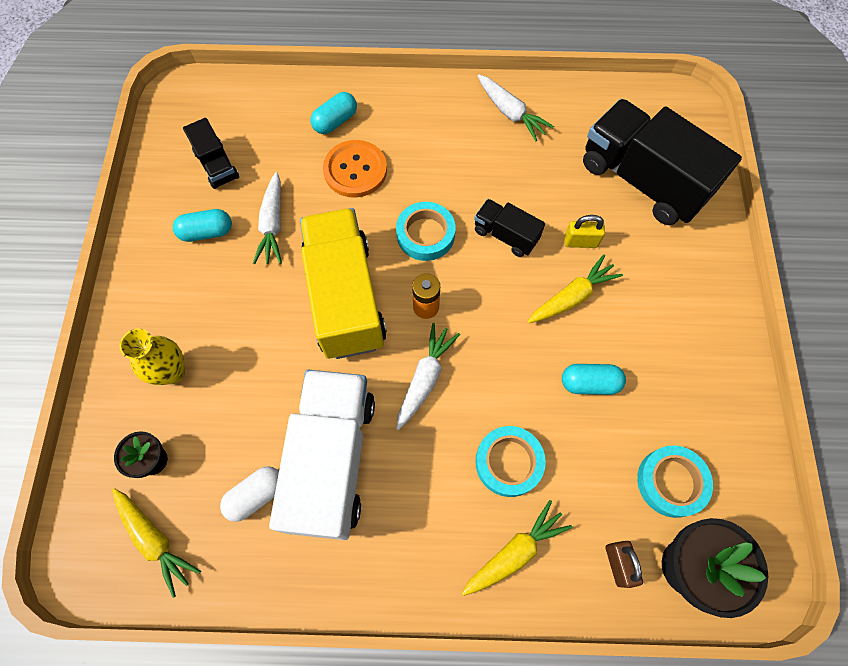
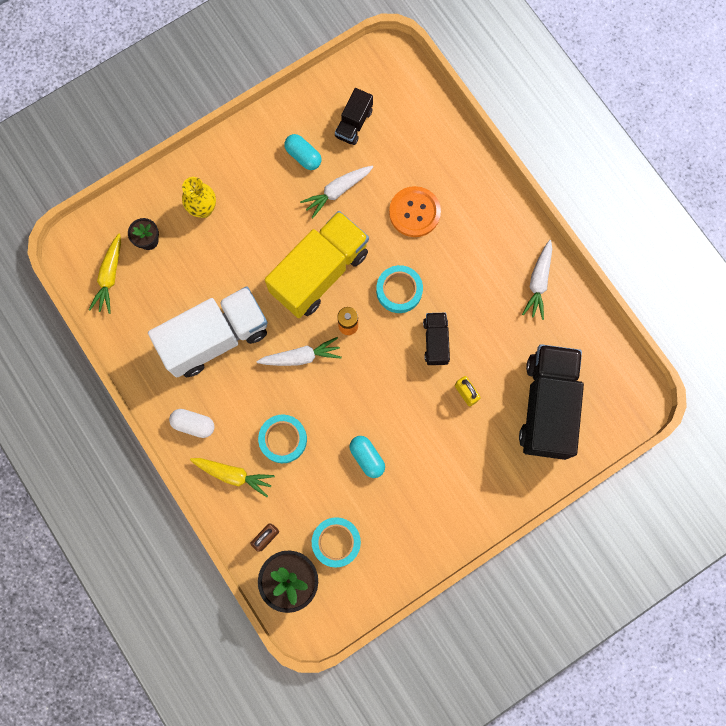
camera: 55 degrees right, 10 degrees up
(256, 495) = (168, 311): white capsule -> white capsule (193, 424)
(335, 121) = (443, 171): turquoise capsule -> none
(572, 297) = (420, 412): yellow carrot -> none

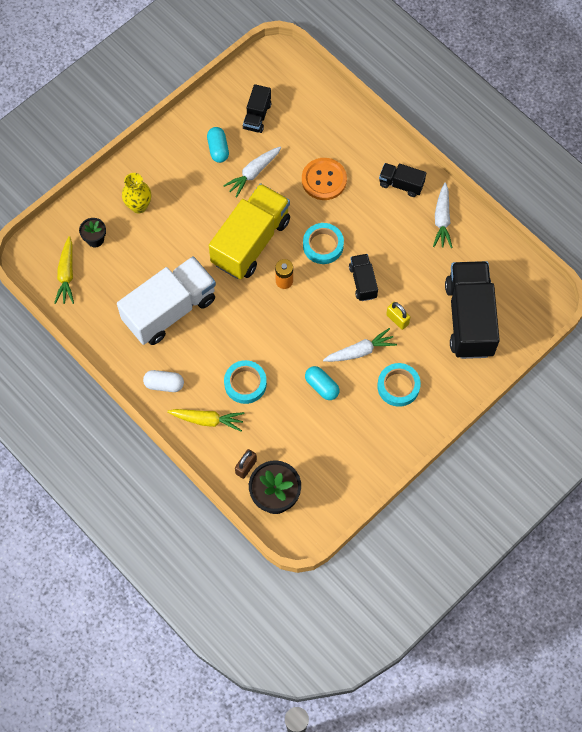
camera: 10 degrees left, 10 degrees down
(301, 357) = (248, 313): white carrot -> white carrot (360, 351)
(303, 156) = (218, 149): turquoise capsule -> turquoise capsule turned 45 degrees clockwise
(336, 542) = (308, 460): turquoise tape -> turquoise tape (398, 386)
(500, 232) = (401, 184): none -> black truck

